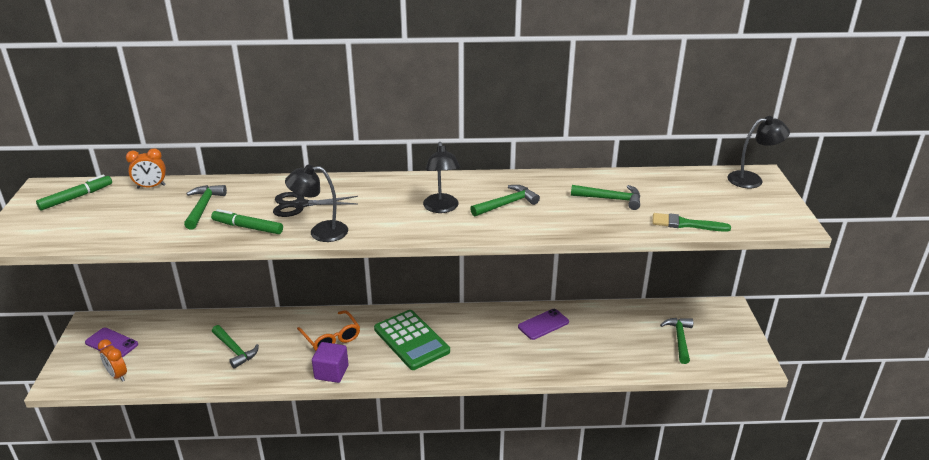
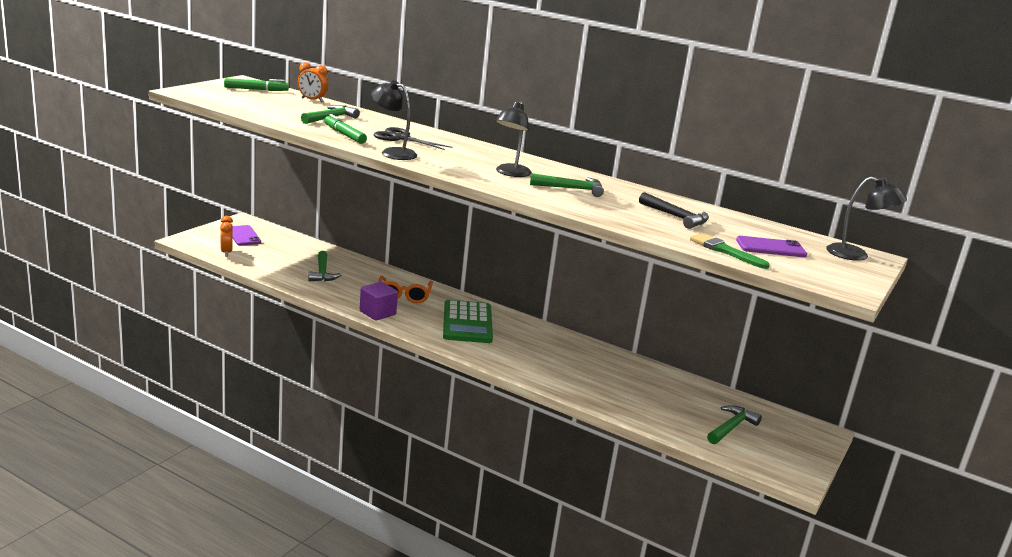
camera: 30 degrees right, 10 degrees down
(543, 324) = (601, 362): purple phone -> purple phone (771, 248)
(610, 199) = (676, 217): green hammer -> black hammer

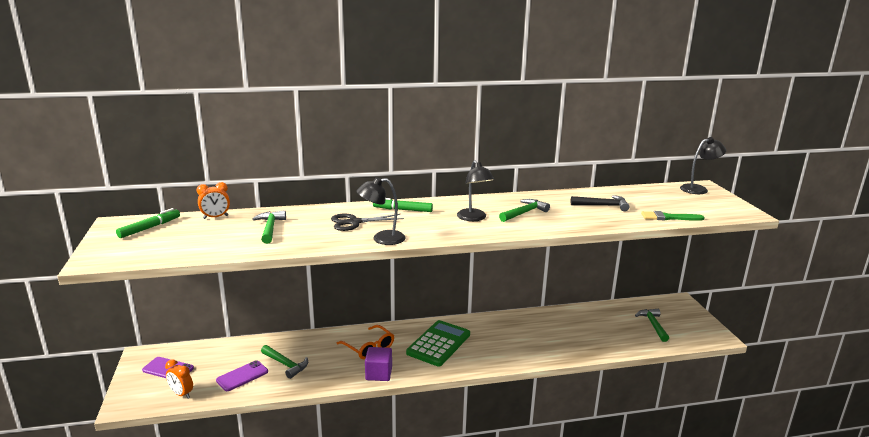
camera: 40 degrees left, 0 degrees up
(344, 135) = (317, 239): green marker -> green marker (402, 210)
(467, 323) = (438, 344): green calculator -> green calculator turned 105 degrees counterclockwise
(771, 248) = (672, 204): purple phone -> purple phone (242, 376)

